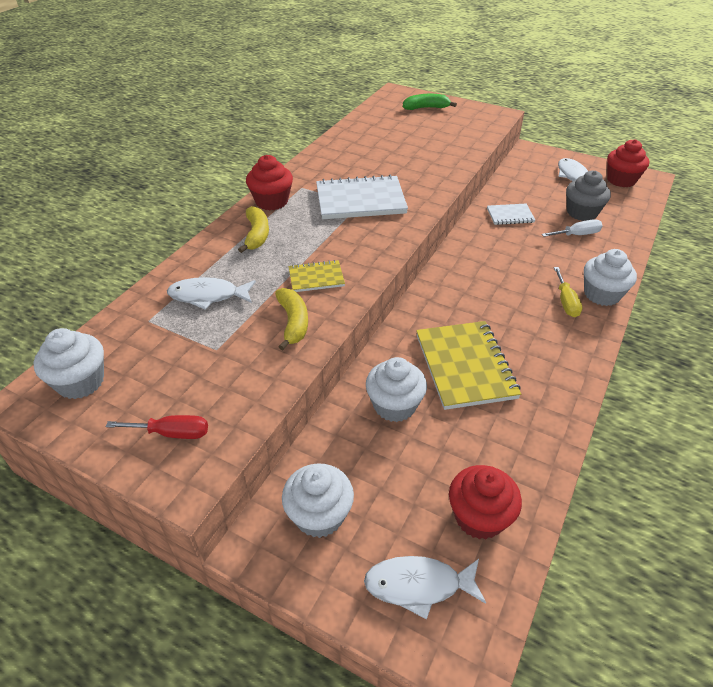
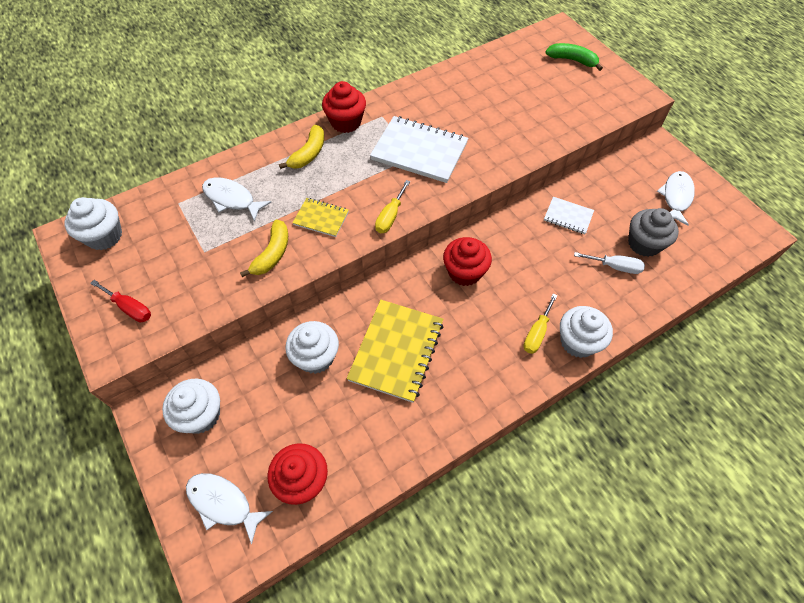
camera: 30 degrees right, 15 degrees up
(380, 253) = (390, 216): none -> yellow screwdriver
(621, 180) = (725, 222): red cupcake -> red cupcake (464, 272)

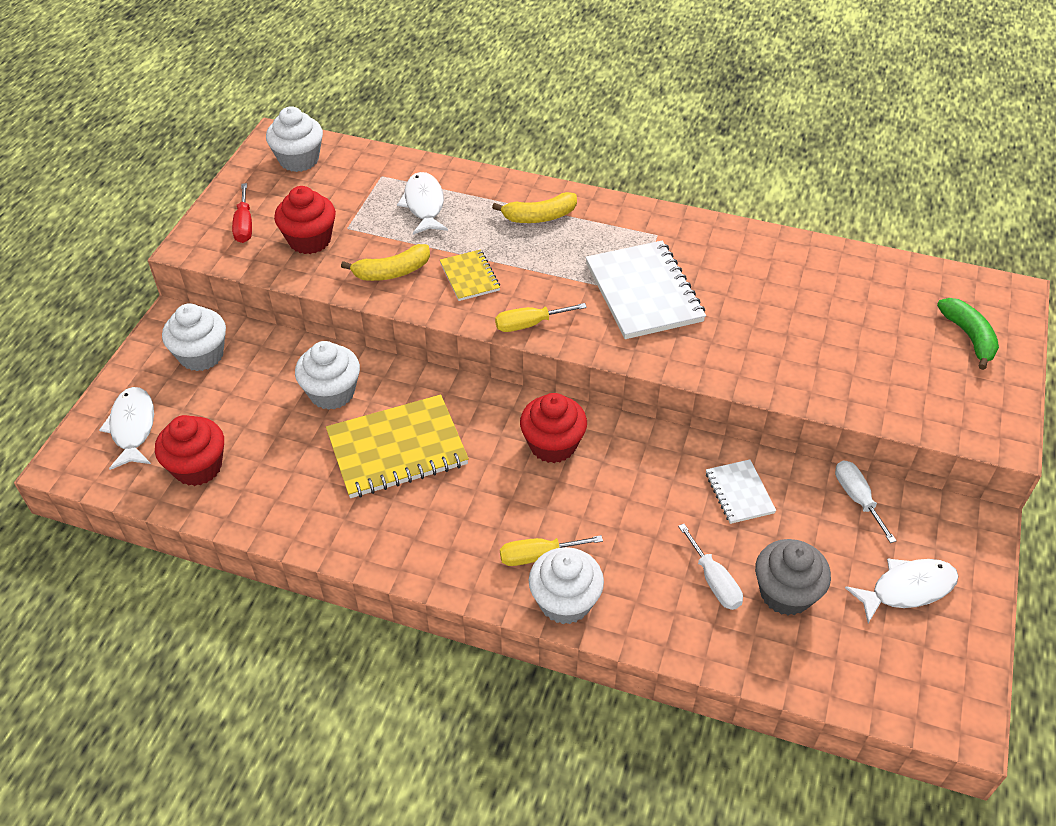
camera: 50 degrees right, 10 degrees down
(346, 122) = (614, 215): red cupcake -> red cupcake (310, 240)
(609, 175) = (857, 498): none -> white screwdriver

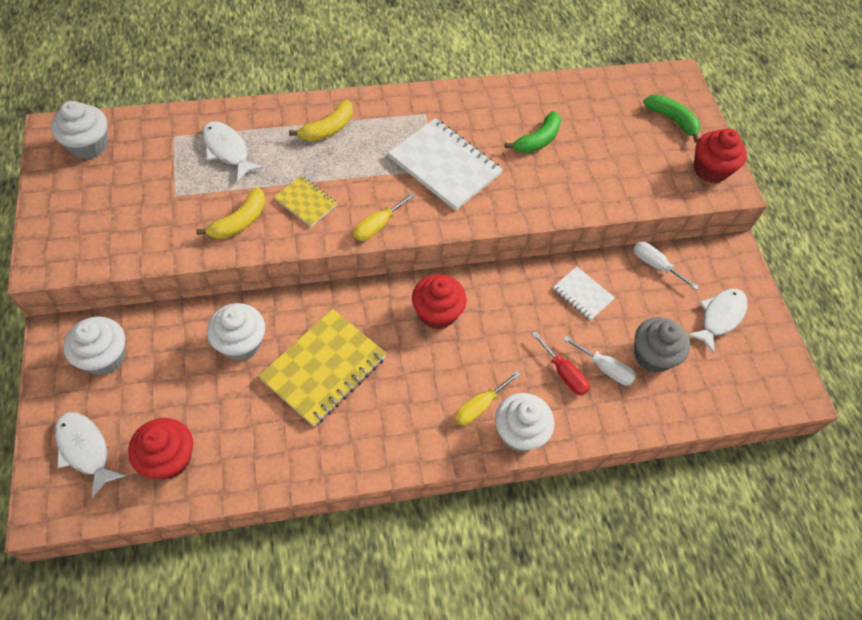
camera: 35 degrees left, 10 degrees up
(244, 225) = (79, 226): red screwdriver -> red screwdriver (564, 373)
(310, 240) = (149, 218): red cupcake -> red cupcake (710, 169)
(773, 302) = (537, 140): none -> green banana

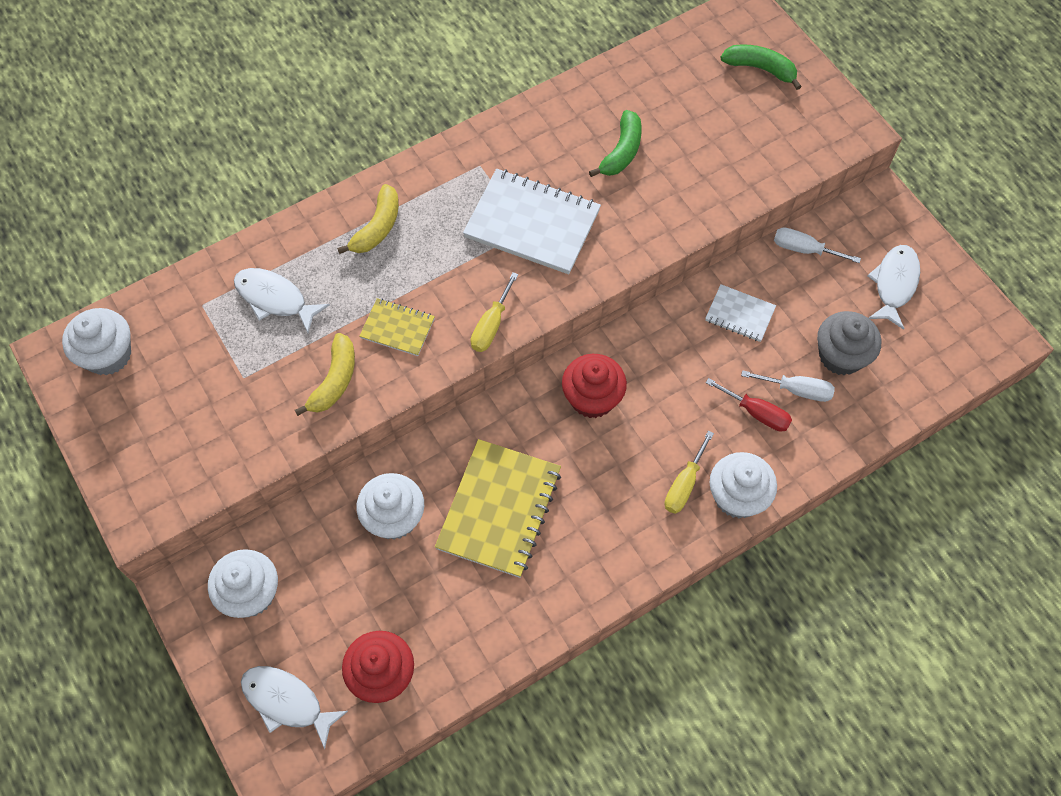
camera: 15 degrees left, 5 degrees up
(710, 169) = (825, 116): red cupcake -> none

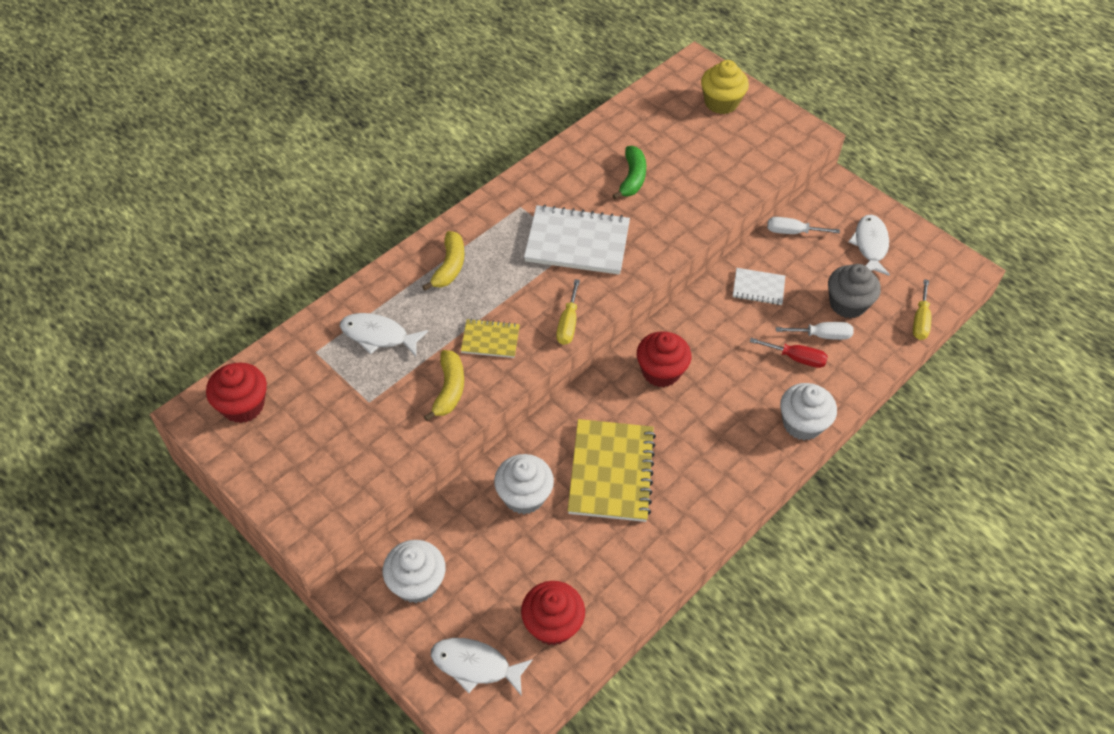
camera: 15 degrees left, 10 degrees down
(108, 355) = (243, 406): white cupcake -> red cupcake
(684, 485) = (757, 423): yellow screwdriver -> yellow screwdriver (920, 321)
(760, 69) = (721, 103): green banana -> yellow cupcake

